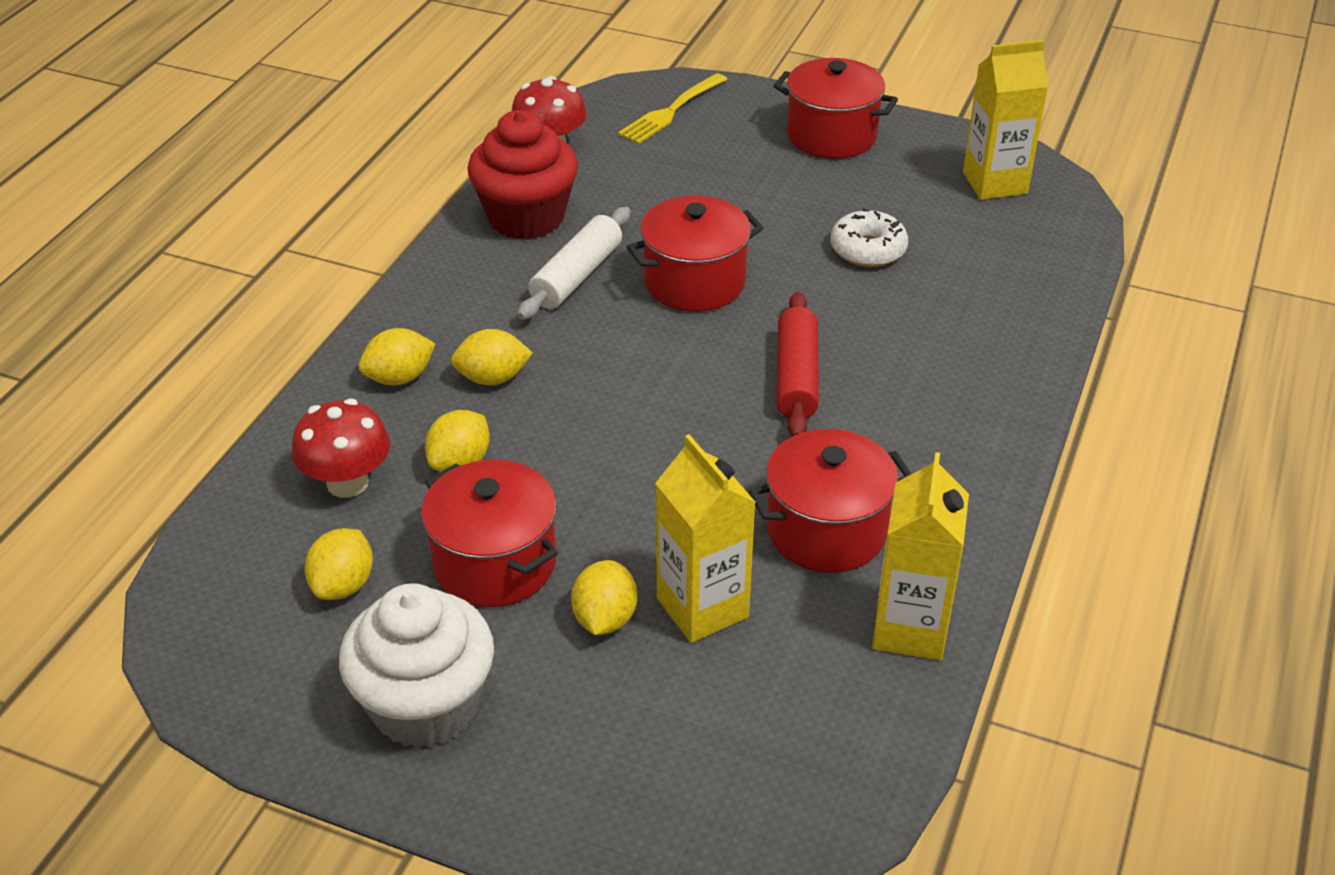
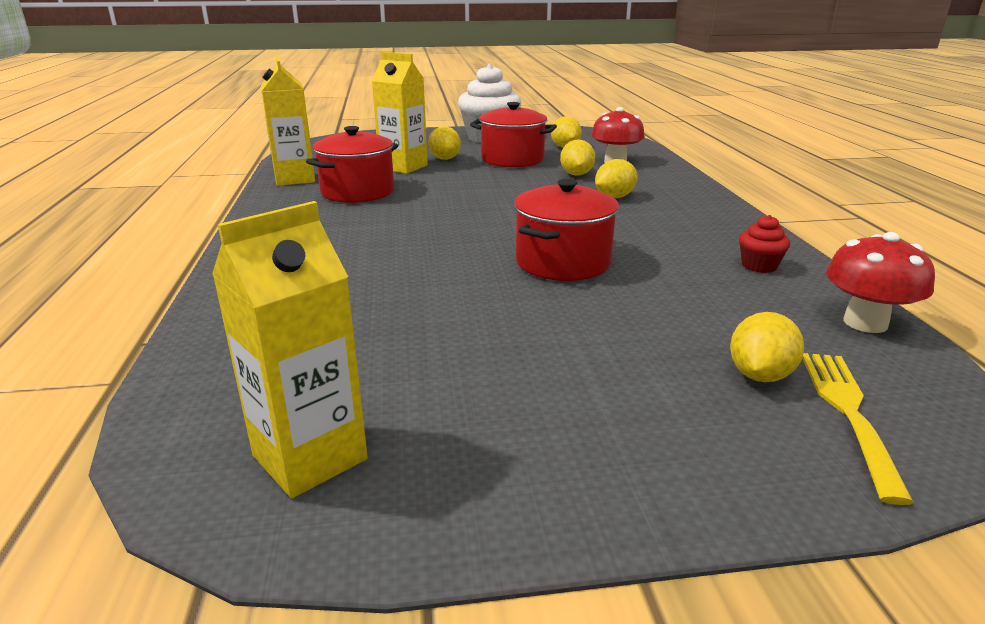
camera: 150 degrees right, 15 degrees down
(399, 378) = (662, 187): yellow lemon -> yellow lemon (759, 375)
(526, 217) = (759, 266): red cupcake -> red cupcake, size x0.44
(576, 276) = (653, 245): white rolling pin -> none
(796, 377) = (426, 235): red rolling pin -> none
(831, 135) = (605, 454): red pot -> none
(868, 249) = (434, 324): white donut -> none

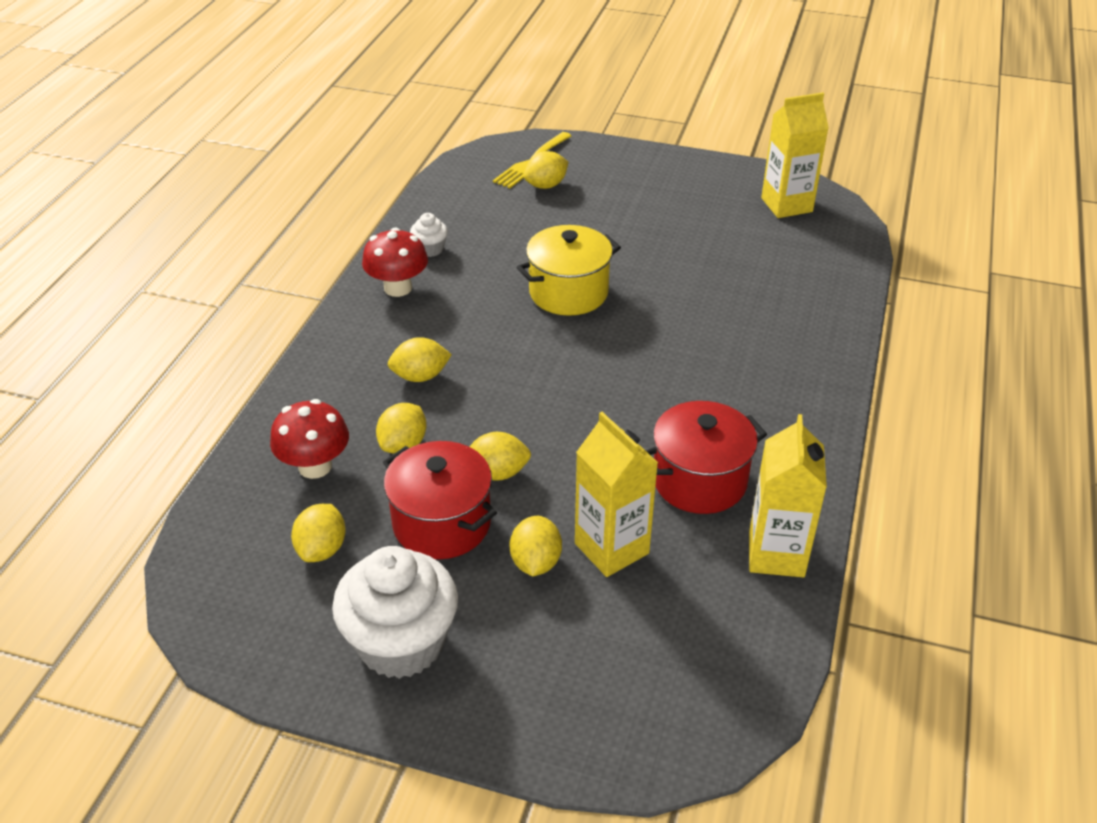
camera: 155 degrees left, 15 degrees up
(501, 175) = (497, 473): none -> yellow lemon
(562, 262) = (568, 292): red pot -> yellow pot
(759, 266) = (430, 249): red cupcake -> white cupcake
(865, 323) = (441, 194): red mushroom -> red mushroom (398, 288)

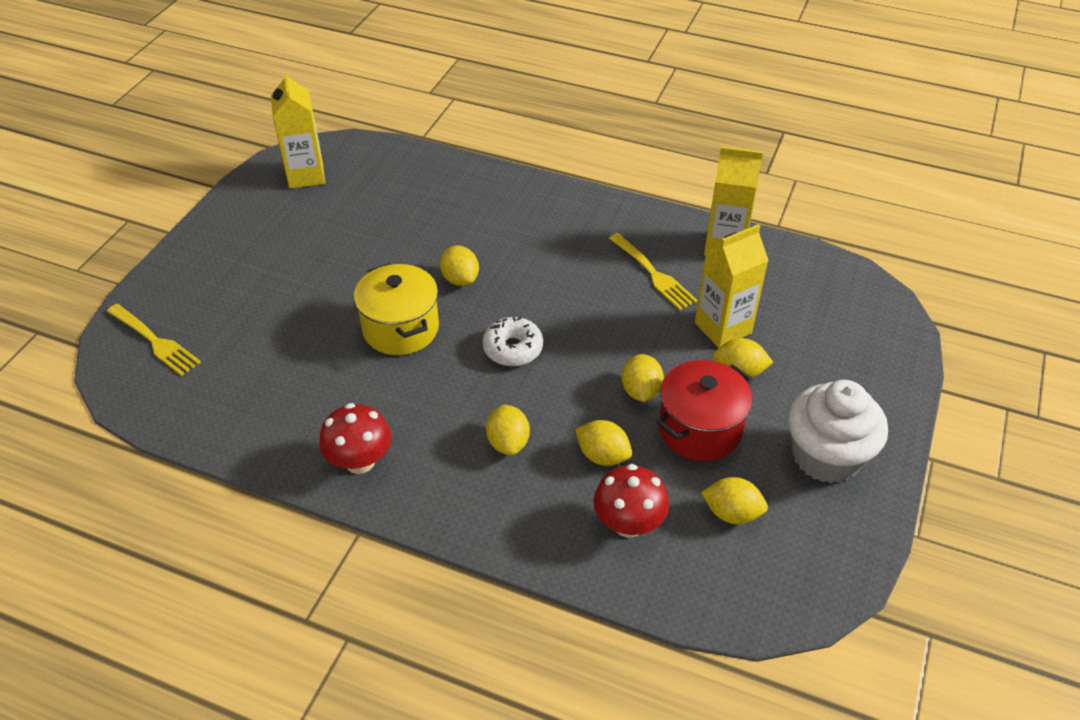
camera: 85 degrees left, 5 degrees up
(430, 249) = (296, 433): white cupcake -> none
(546, 185) = (207, 332): yellow lemon -> yellow lemon (460, 279)
(551, 370) = (513, 348): none -> white donut
(699, 480) = (652, 273): red pot -> yellow fork

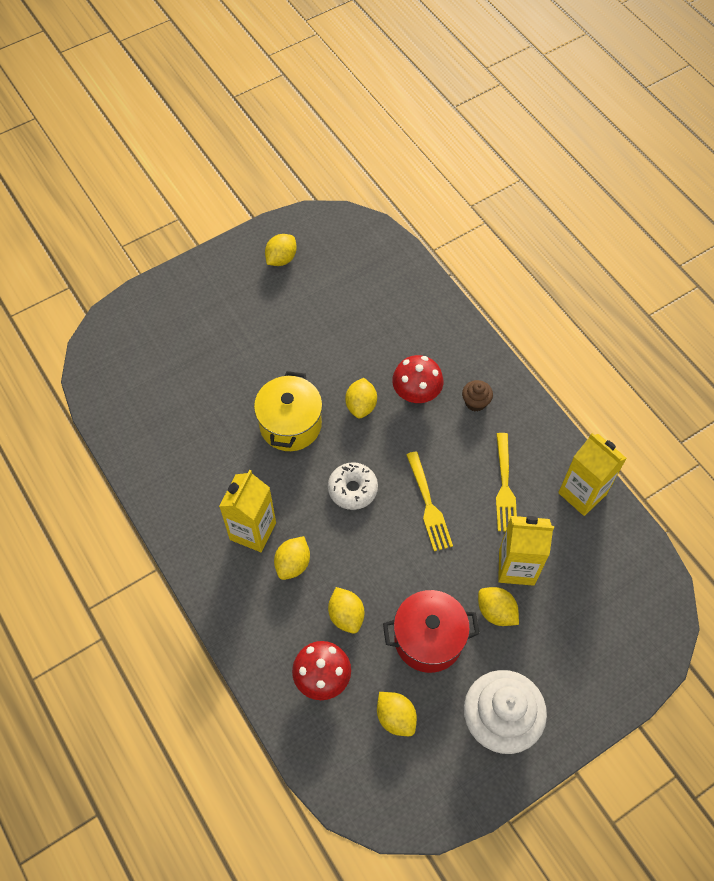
camera: 35 degrees right, 15 degrees up
(154, 341) = (131, 338): yellow fork -> yellow fork (428, 504)
(306, 175) = (320, 244): yellow carton -> yellow carton (253, 531)
(360, 461) = (192, 516): red mushroom -> red mushroom (416, 393)
(567, 225) = (475, 402): none -> brown cupcake
(641, 391) = (413, 581): yellow lemon -> yellow lemon (281, 259)

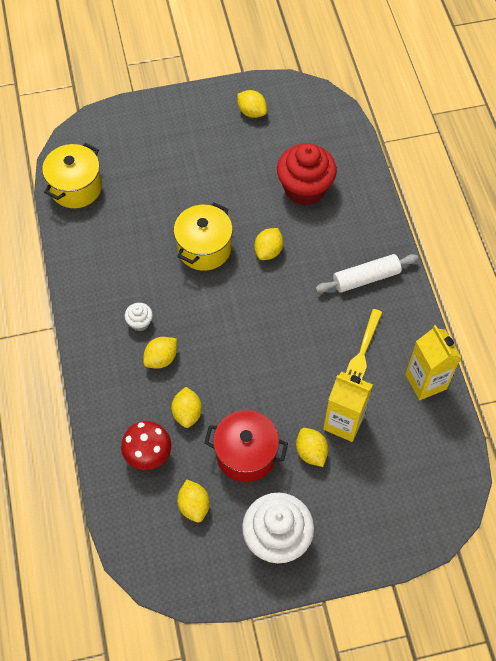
camera: 20 degrees right, 0 degrees up
(119, 401) = (76, 187): none -> yellow pot
(253, 531) = (140, 322): yellow carton -> white cupcake
(281, 259) = (252, 112): yellow lemon -> yellow lemon turned 75 degrees clockwise
(352, 489) = (233, 316): white donut -> none
(372, 325) = (304, 189): none -> red cupcake
(416, 393) = (318, 255): red mushroom -> none
(428, 504) = (291, 348): yellow fork -> none
(475, 402) = (366, 278): brown cupcake -> white rolling pin

